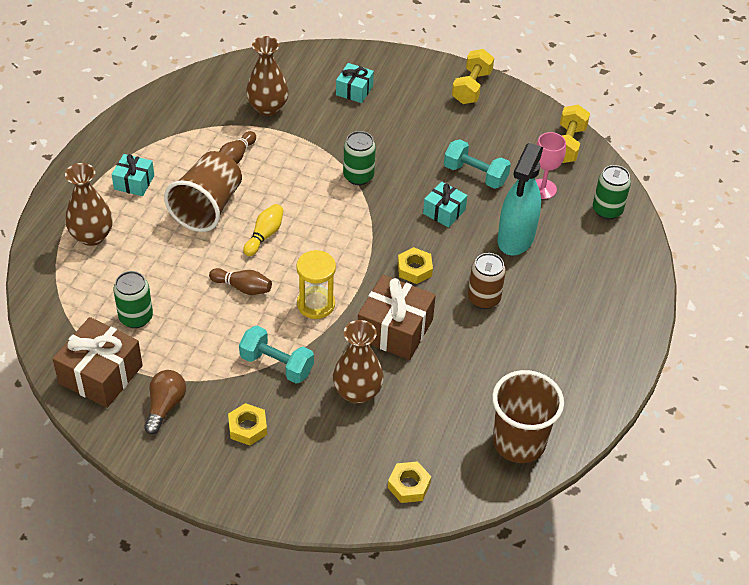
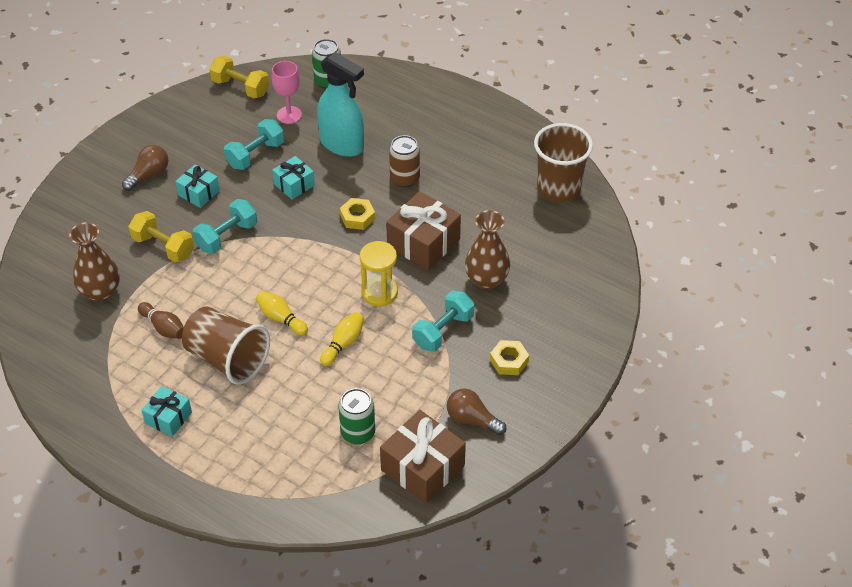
camera: 75 degrees left, 0 degrees up
(92, 236) = (235, 461): brown vase -> none
(243, 287) = (343, 344): brown bowling pin -> yellow bowling pin
(354, 90) = (104, 220): turquoise gift -> turquoise gift (199, 193)
(358, 176) = (227, 236): green can -> turquoise dumbbell
(409, 485) = (588, 262): yellow nut -> none
(421, 106) = (149, 175): none -> brown light bulb
(471, 87) = (138, 134): yellow dumbbell -> yellow dumbbell (163, 247)

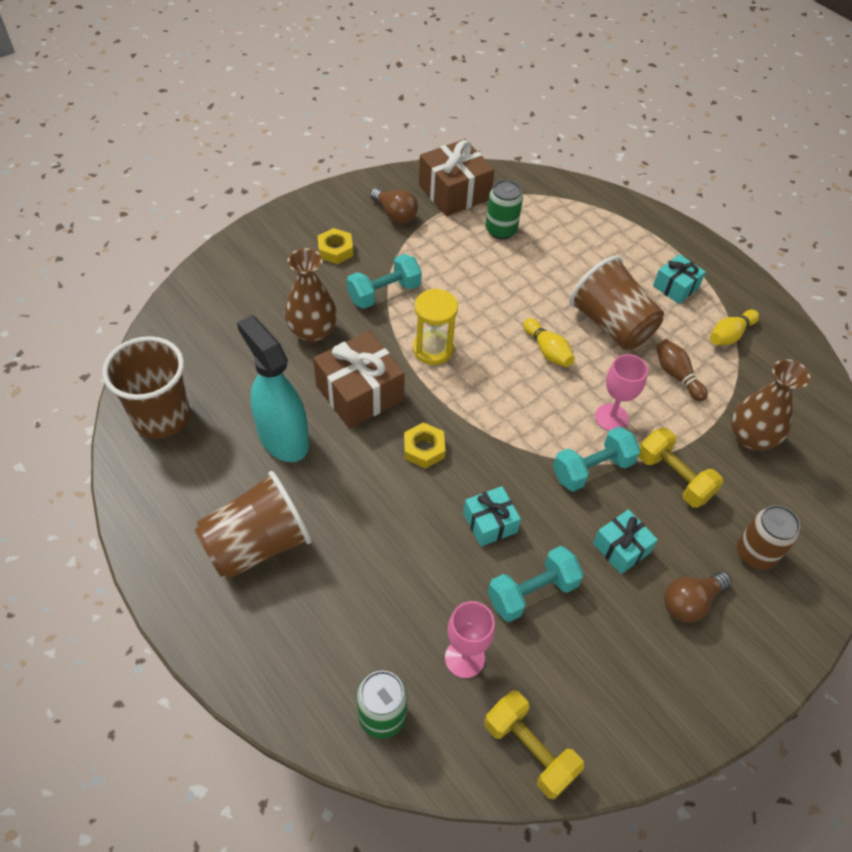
camera: 165 degrees left, 5 degrees up
(217, 277) = (611, 417): none -> pink goblet
(342, 144) = (404, 573): turquoise spray bottle -> turquoise spray bottle (283, 438)
(343, 344) = (489, 308): yellow bowling pin -> yellow bowling pin (730, 335)
(404, 179) = (342, 488): brown can -> brown can (755, 553)
(443, 136) = (258, 544): none -> brown cup

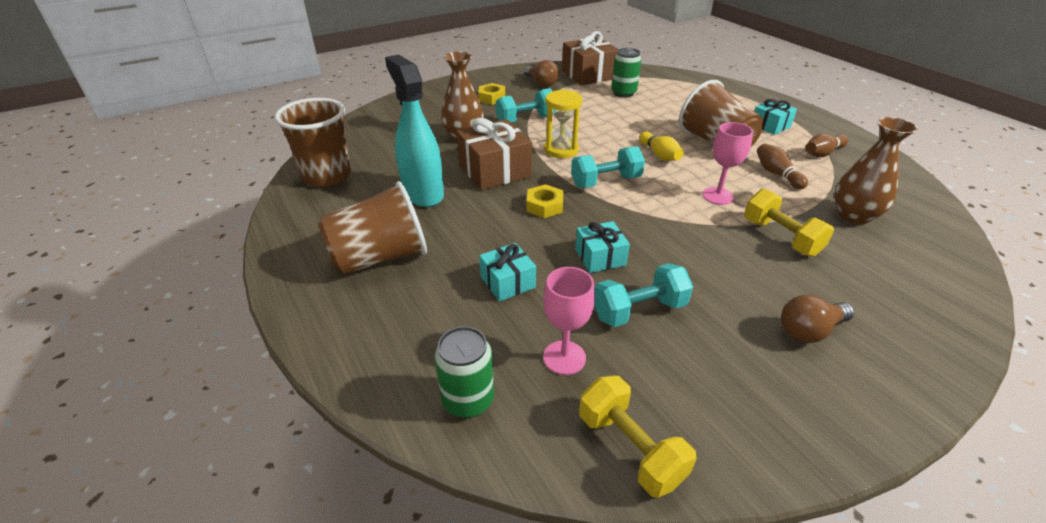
camera: 10 degrees right, 15 degrees down
(592, 469) = (700, 227): turquoise dumbbell -> turquoise dumbbell (605, 181)
(621, 548) = (731, 283): turquoise gift -> turquoise gift (507, 282)
(730, 335) = (822, 153): yellow bowling pin -> brown bowling pin
(755, 553) = (875, 297): brown can -> none

